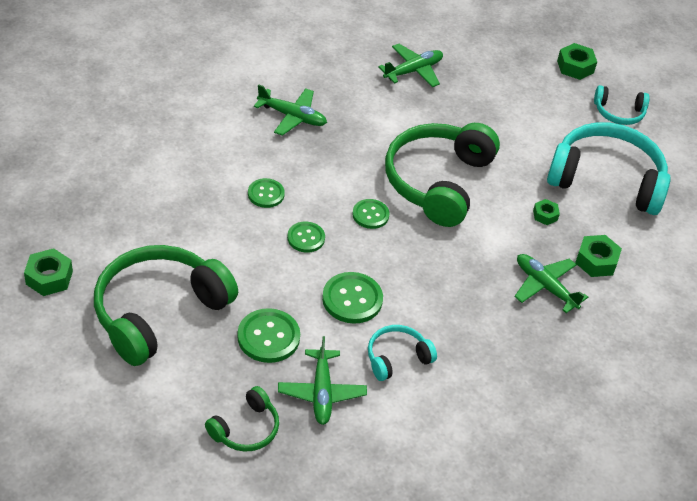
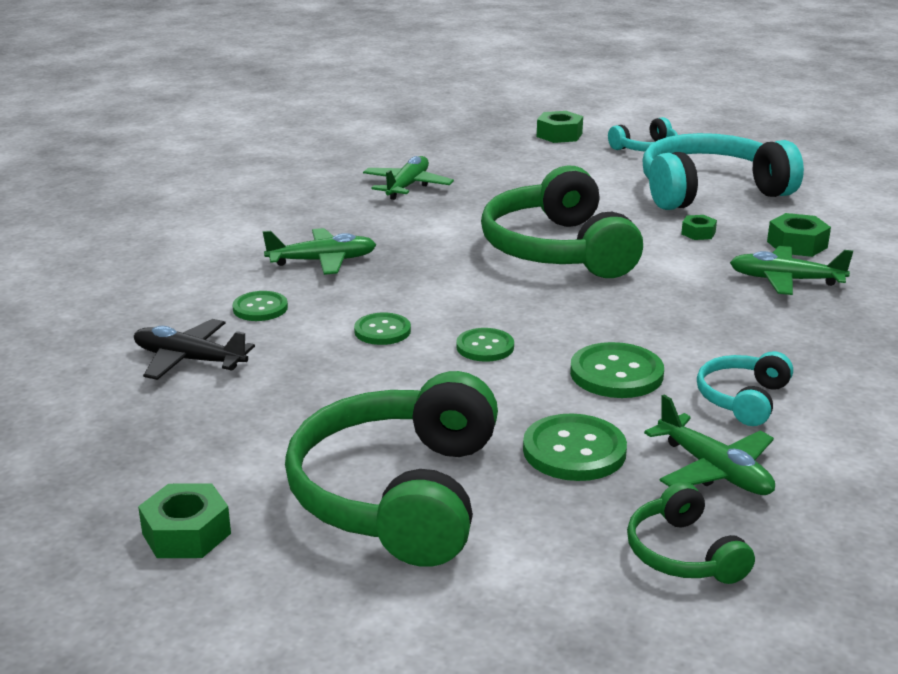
camera: 30 degrees left, 20 degrees down
(150, 160) = (189, 360): none -> black plane
(245, 429) = (683, 553): green headphones -> green headphones turned 150 degrees clockwise
(370, 215) = (528, 300): green button -> green button (260, 308)

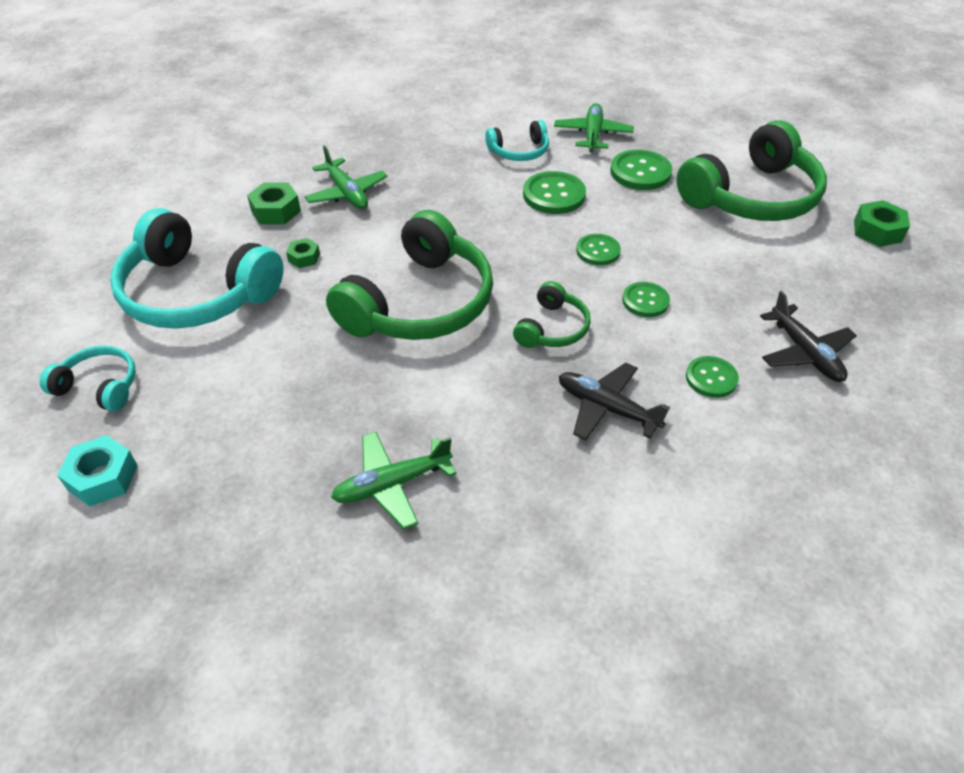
camera: 135 degrees left, 20 degrees up
(323, 261) = (606, 408): green plane -> black plane
(559, 135) = (103, 477): green nut -> turquoise nut
(683, 553) = (659, 119): green headphones -> green headphones (552, 328)

